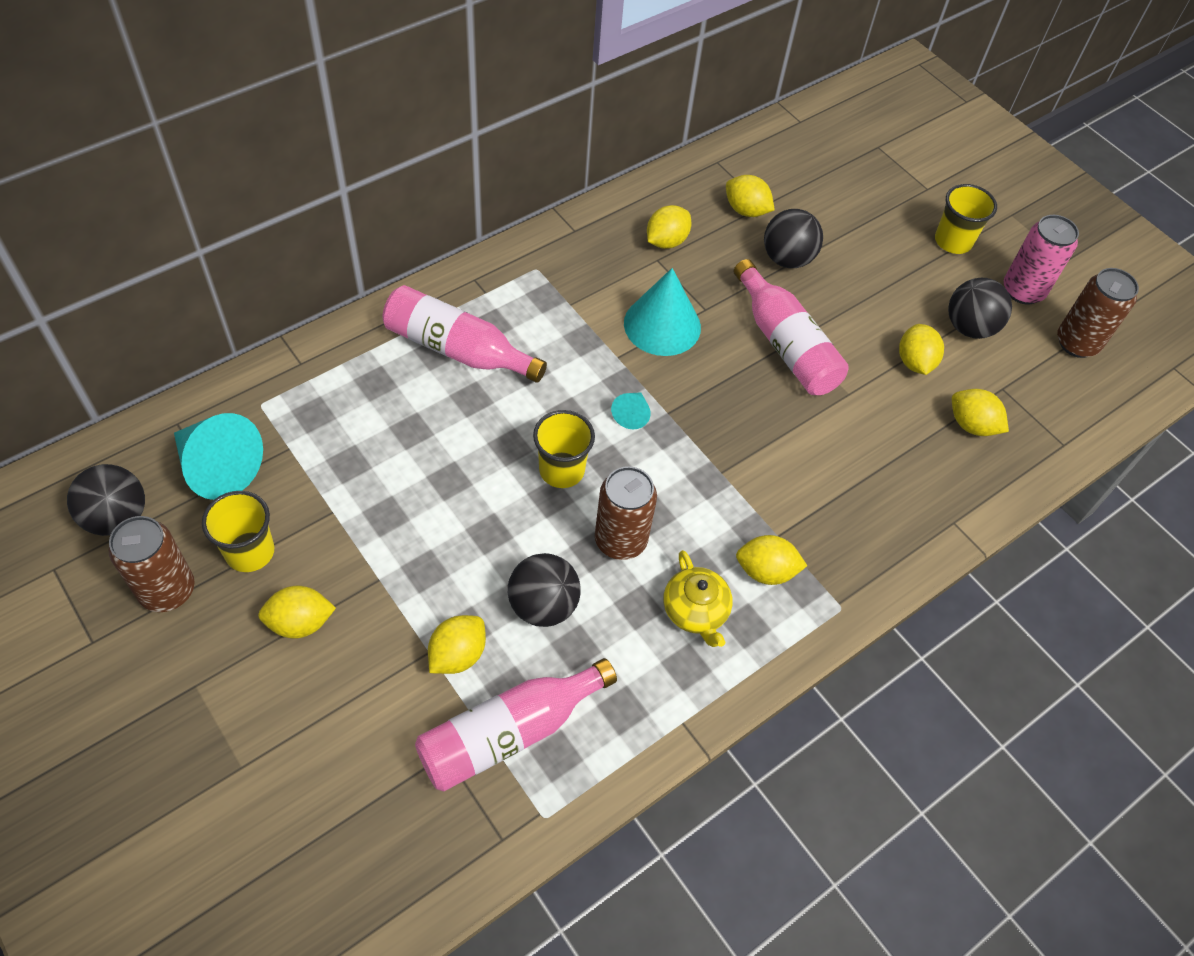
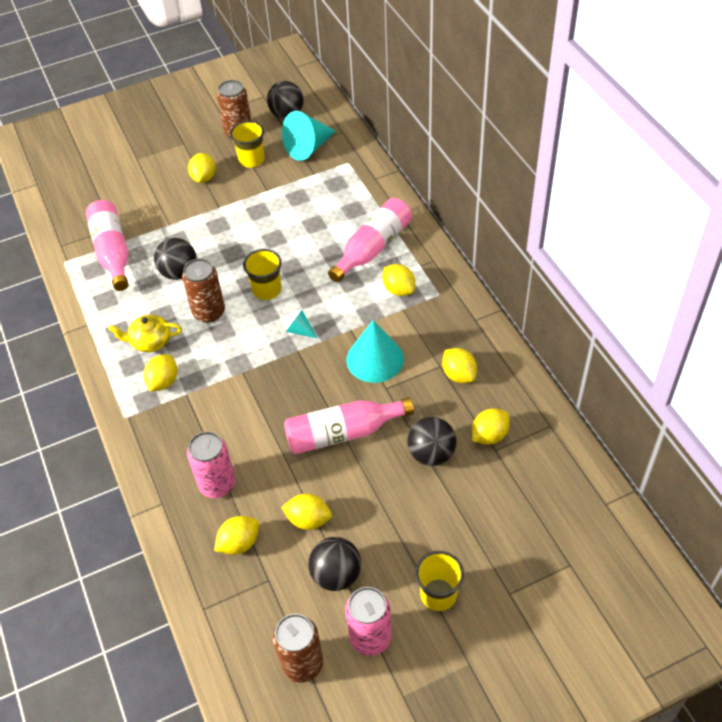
camera: 110 degrees right, 5 degrees down
(457, 654) = (163, 235): yellow lemon -> yellow lemon (399, 289)
(904, 465) = (217, 484): none -> pink can

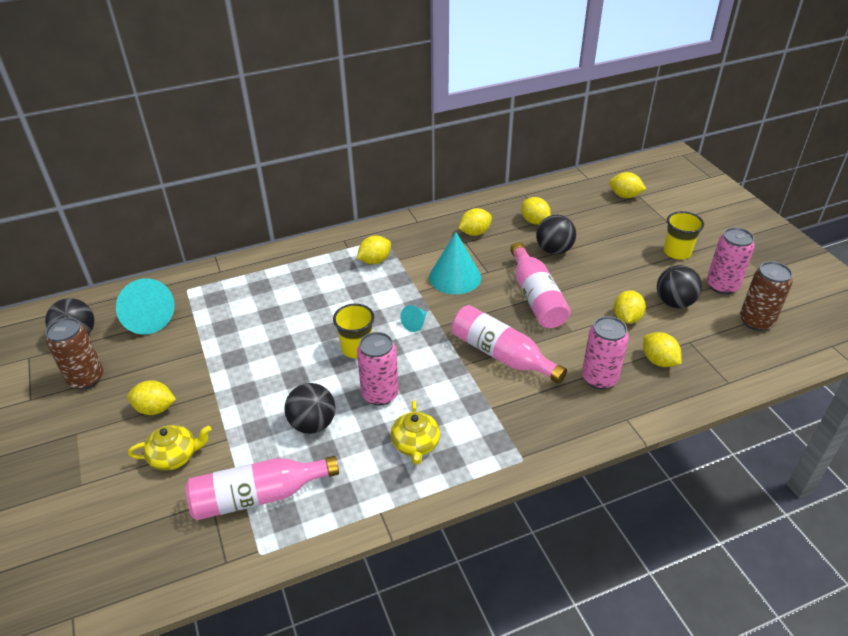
camera: 90 degrees left, 10 degrees down
(155, 199) = (175, 456): none -> yellow teapot
(163, 382) = (475, 428): yellow lemon -> yellow lemon (625, 196)
(209, 312) = (380, 394): brown can -> pink can
(251, 160) = (143, 365): yellow cup -> none
(373, 248) = (318, 275): pink bottle -> pink bottle (502, 355)

